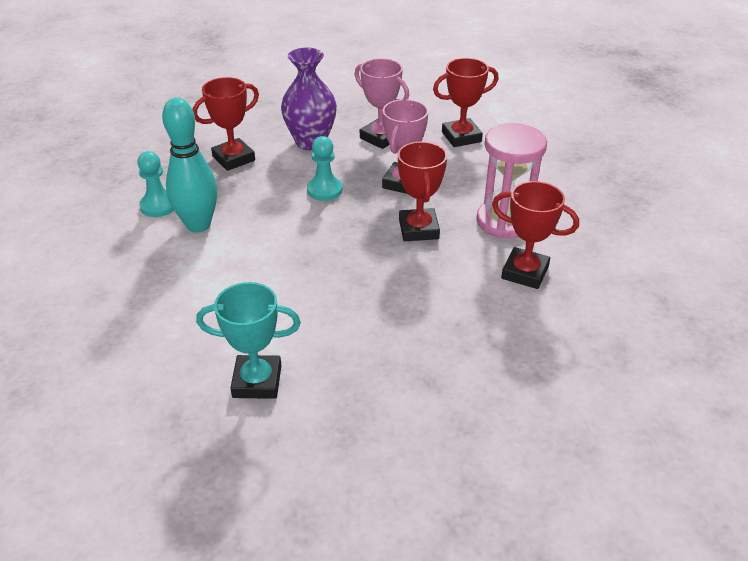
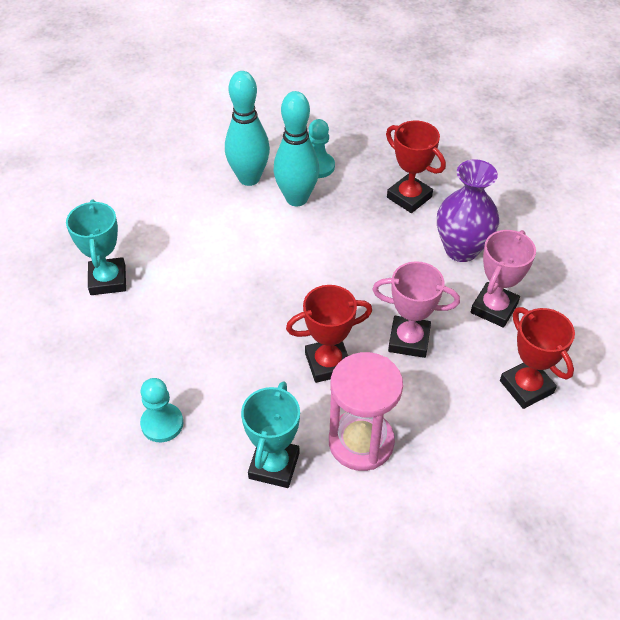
camera: 80 degrees right, 10 degrees up
(147, 255) = (249, 178): none -> turquoise bowling pin
(324, 190) = (376, 276): turquoise pawn -> turquoise pawn (162, 424)
(525, 272) = (274, 465): red trophy -> turquoise trophy

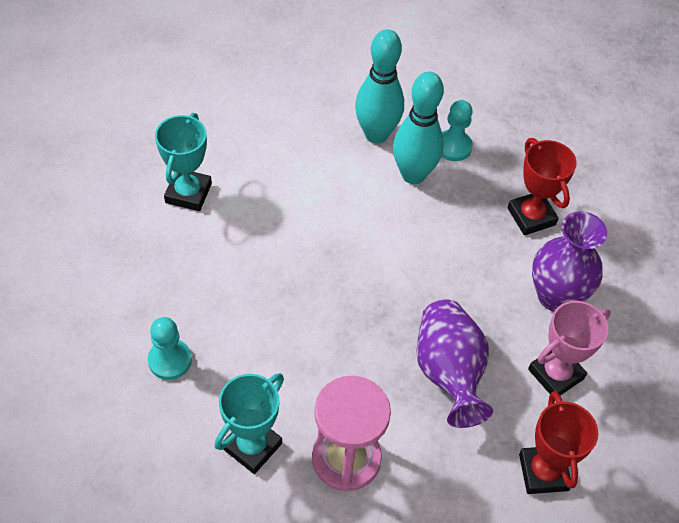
camera: 20 degrees right, 5 degrees up
(328, 363) = (355, 364): red trophy -> none
(409, 340) = (448, 373): pink trophy -> purple vase

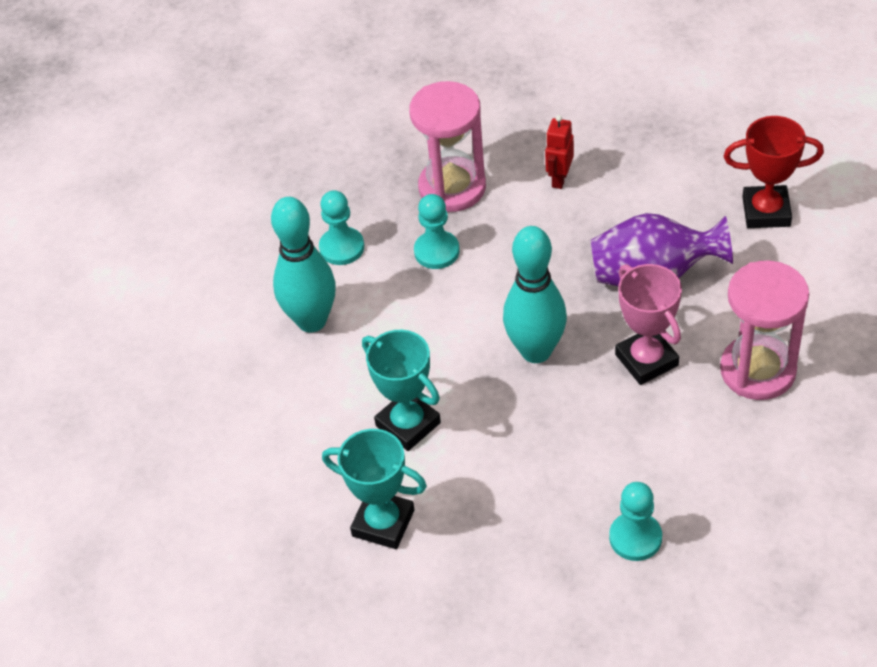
camera: 75 degrees left, 5 degrees down
(252, 446) = (746, 455): turquoise trophy -> turquoise trophy (408, 424)
(413, 174) = (380, 288): turquoise bowling pin -> turquoise bowling pin (536, 351)
(457, 210) = (436, 251): none -> turquoise pawn
(531, 216) = (452, 187): red trophy -> pink hourglass
(556, 296) = (559, 179): purple vase -> red robot
(556, 374) = (655, 190): pink trophy -> pink trophy (646, 360)

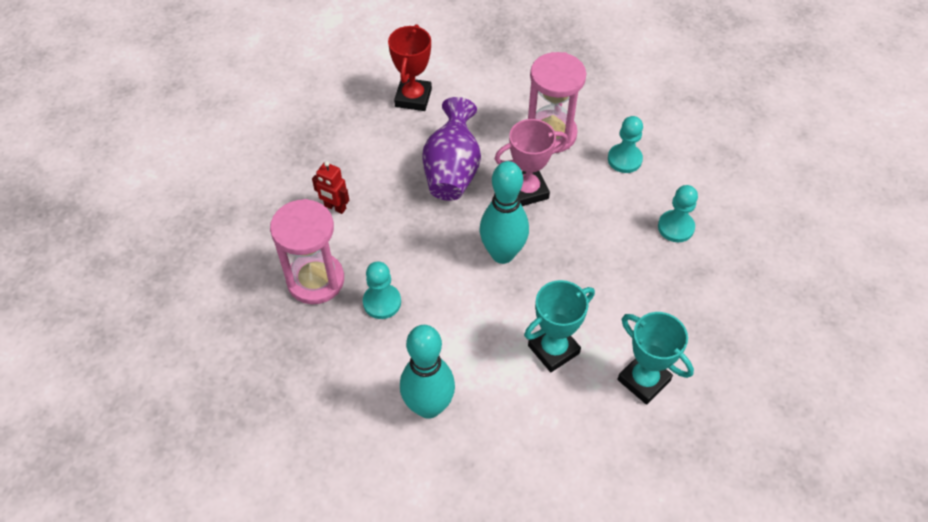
camera: 85 degrees left, 5 degrees up
(342, 247) = (353, 372): turquoise pawn -> turquoise pawn (624, 159)
(383, 523) = (643, 380): turquoise trophy -> turquoise trophy turned 75 degrees counterclockwise

